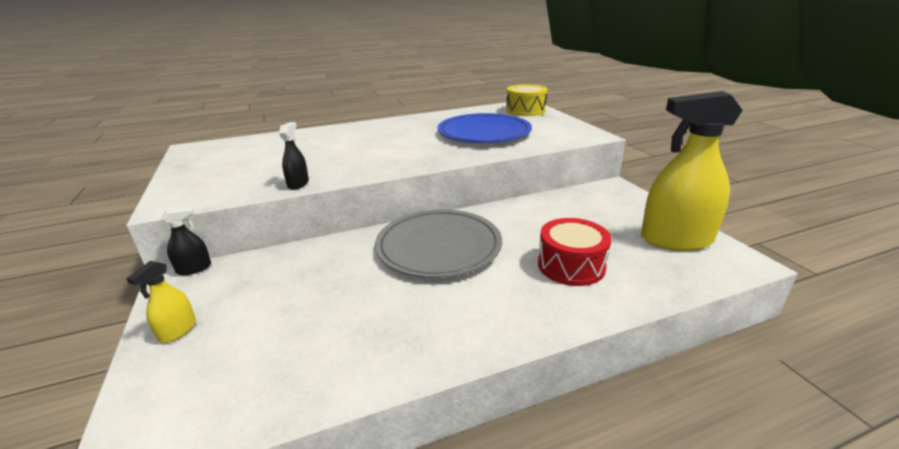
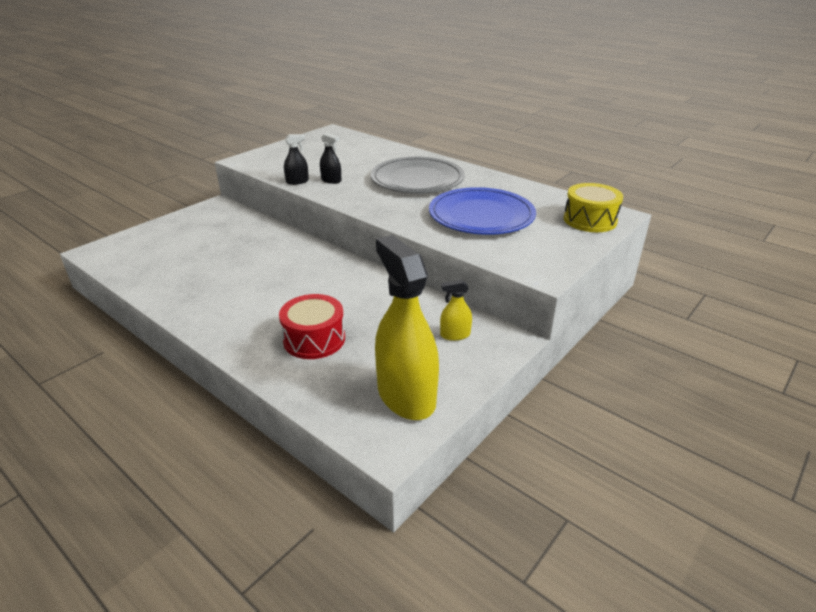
camera: 60 degrees right, 5 degrees up
(177, 330) = (171, 226): yellow spray bottle -> yellow spray bottle (455, 335)
(194, 269) = (228, 205): black spray bottle -> black spray bottle (331, 180)
(439, 246) = (305, 273): grey plate -> grey plate (417, 179)

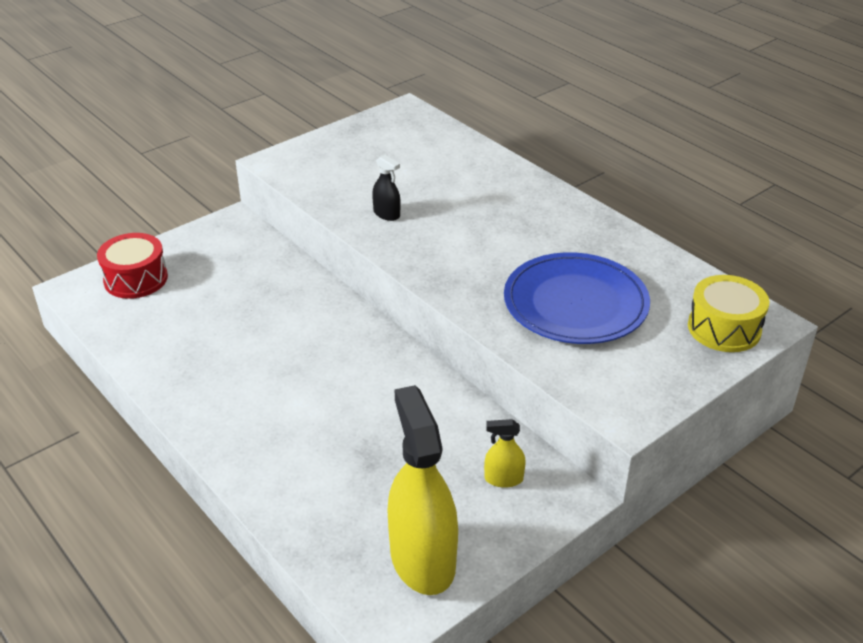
camera: 10 degrees right, 5 degrees up
(297, 181) = (340, 211): black spray bottle -> none
(314, 339) = (328, 462): red drum -> red drum (136, 279)
(417, 179) = (505, 224): grey plate -> none

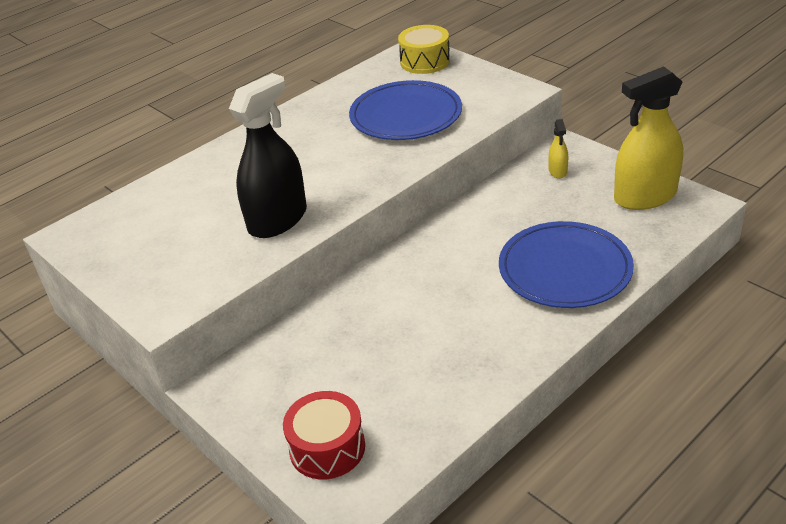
camera: 90 degrees left, 0 degrees up
(300, 453) = (565, 269): none -> blue plate
(386, 214) = (277, 220): black spray bottle -> black spray bottle, size x2.28

